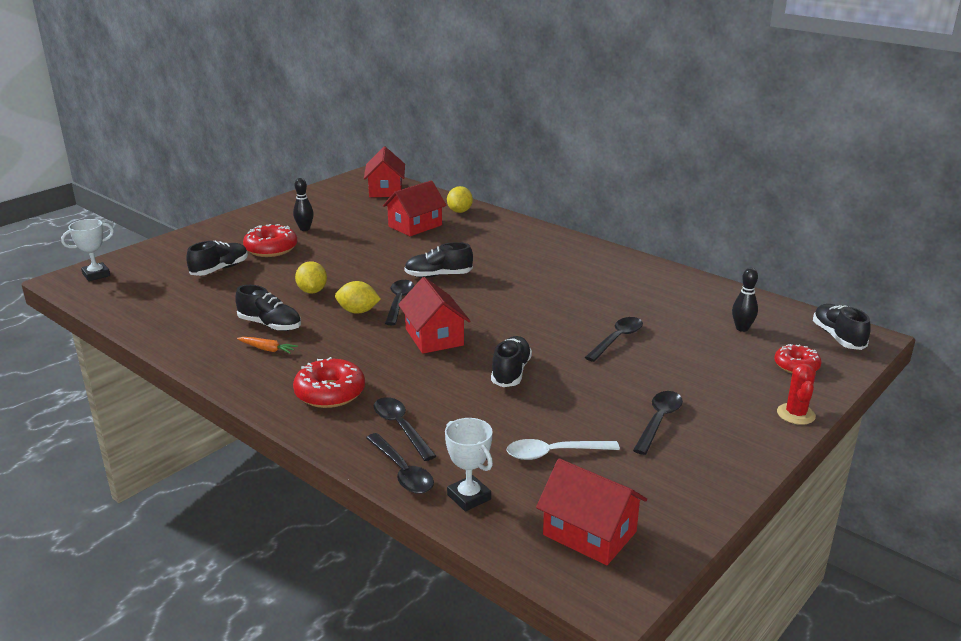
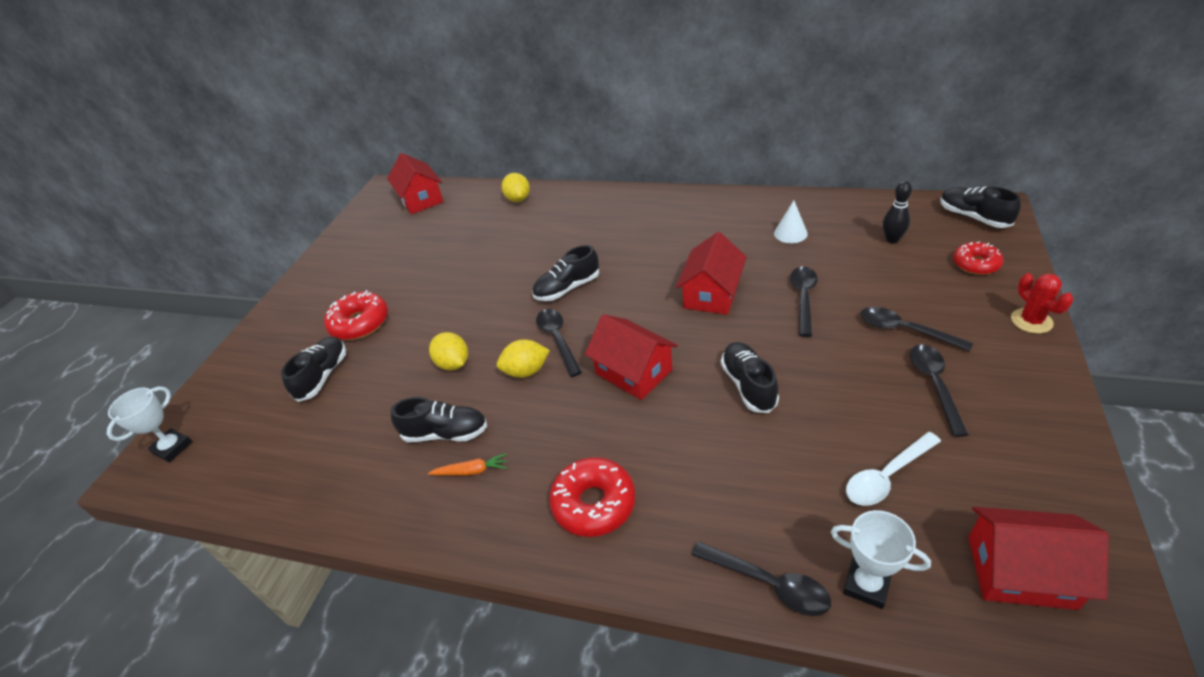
camera: 20 degrees left, 15 degrees up
(304, 229) = (375, 281): black bowling pin -> none
(401, 427) = (710, 517): black spoon -> black spoon (904, 330)
(415, 226) = (489, 233): red house -> red house (711, 294)
(657, 298) = (790, 233): none -> white cone

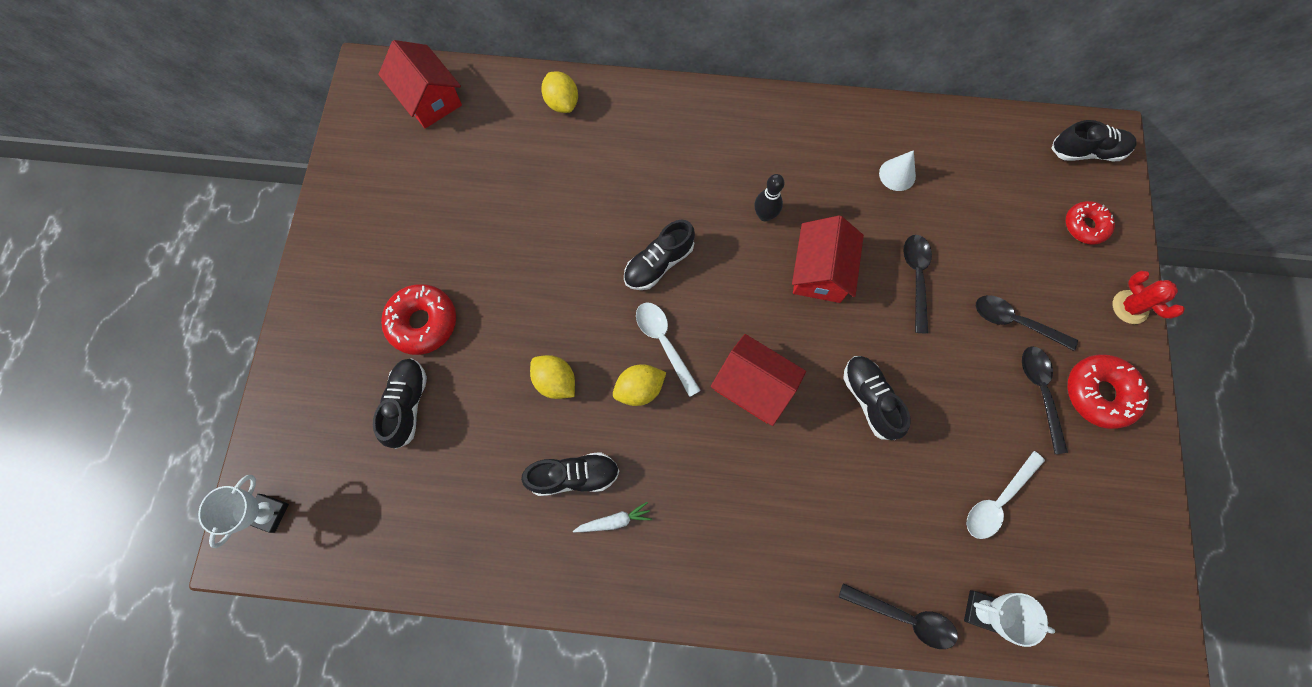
camera: 15 degrees left, 30 degrees up
(471, 471) = (614, 521): orange carrot -> white carrot
(557, 339) = (664, 343): black spoon -> white spoon
(594, 503) = (742, 549): red donut -> red donut (1099, 393)
(892, 239) = (1004, 186): black bowling pin -> black bowling pin (764, 215)
(973, 217) = (1086, 152): black shoe -> black shoe turned 135 degrees clockwise
(1020, 572) = (1098, 587): red house -> none

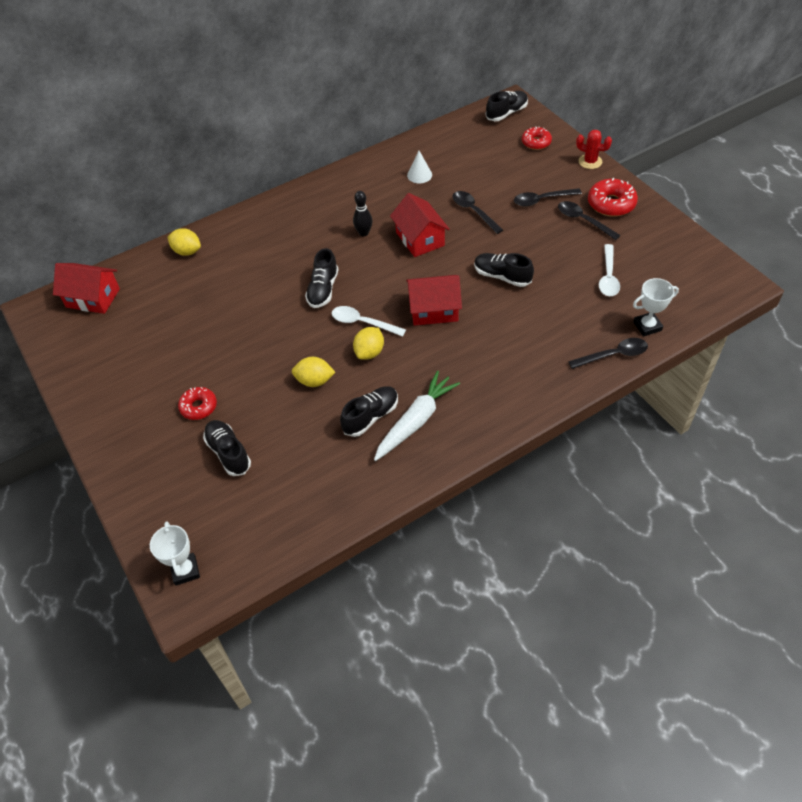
camera: 35 degrees left, 20 degrees down
(423, 322) = (198, 407): red donut -> red donut, size x0.66
(614, 521) = (416, 421): white carrot -> white carrot, size x2.09

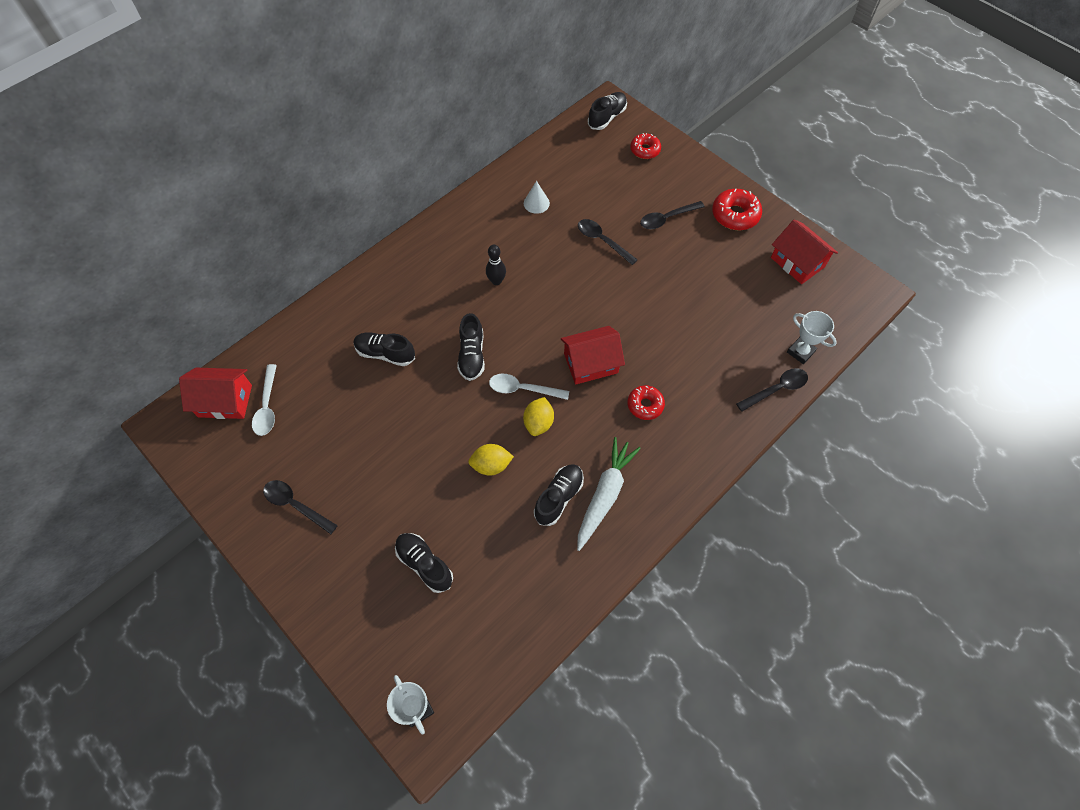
camera: 15 degrees left, 10 degrees up
(187, 251) = (314, 328): yellow lemon -> none
(198, 407) = (378, 515): red donut -> red donut (645, 405)
(420, 239) = (556, 280): red house -> red house (797, 262)
(502, 276) = (649, 314): black shoe -> black shoe (385, 353)
(583, 220) = (712, 238): black spoon -> black spoon (295, 505)
(590, 162) = (703, 167): red cactus -> none
(608, 277) = (751, 300): white spoon -> white spoon (267, 406)
(647, 326) = (800, 352): white trophy -> white trophy turned 75 degrees clockwise

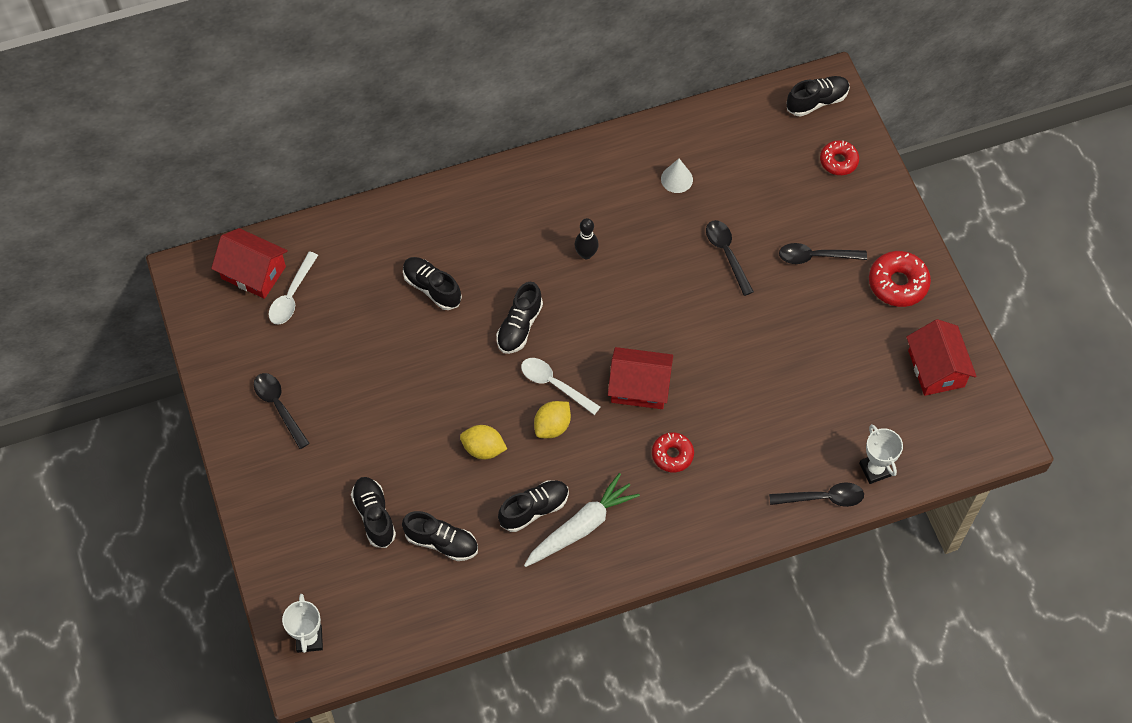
camera: 25 degrees right, 0 degrees up
(495, 561) = (442, 542): none -> black shoe

